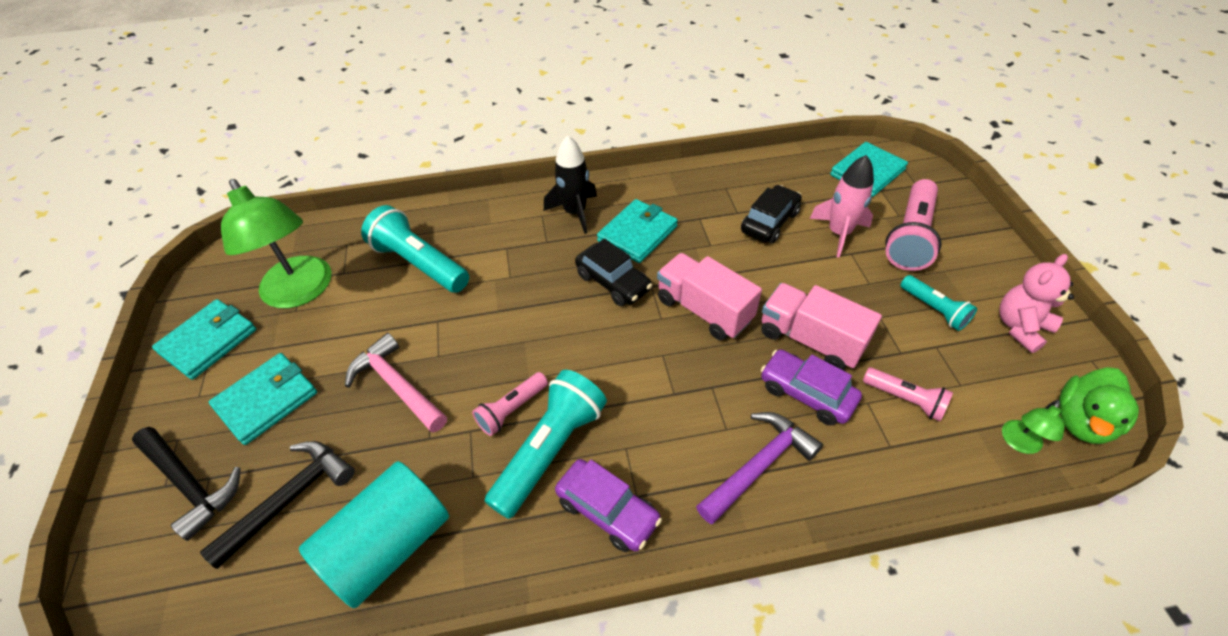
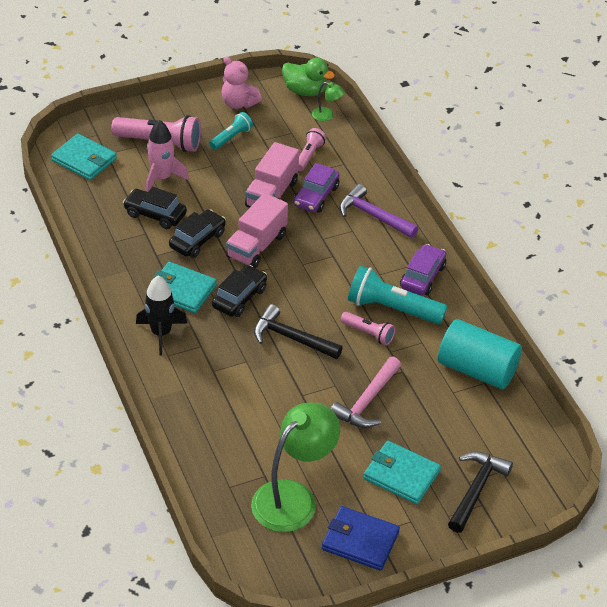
camera: 105 degrees left, 5 degrees down
(208, 341) = (360, 541): turquoise wallet -> blue wallet
(290, 498) = (466, 429): black hammer -> black hammer (291, 338)
(420, 263) = (243, 424): turquoise flashlight -> none
(721, 254) = (197, 240): none -> black car

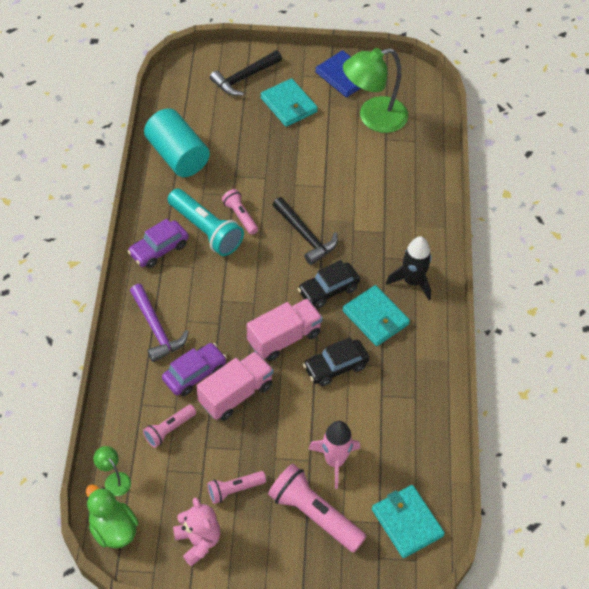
camera: 155 degrees left, 10 degrees up
(155, 214) = (362, 414): black car -> none
(231, 137) = (234, 489): turquoise flashlight -> pink flashlight
(367, 401) = (278, 163): pink hammer -> none

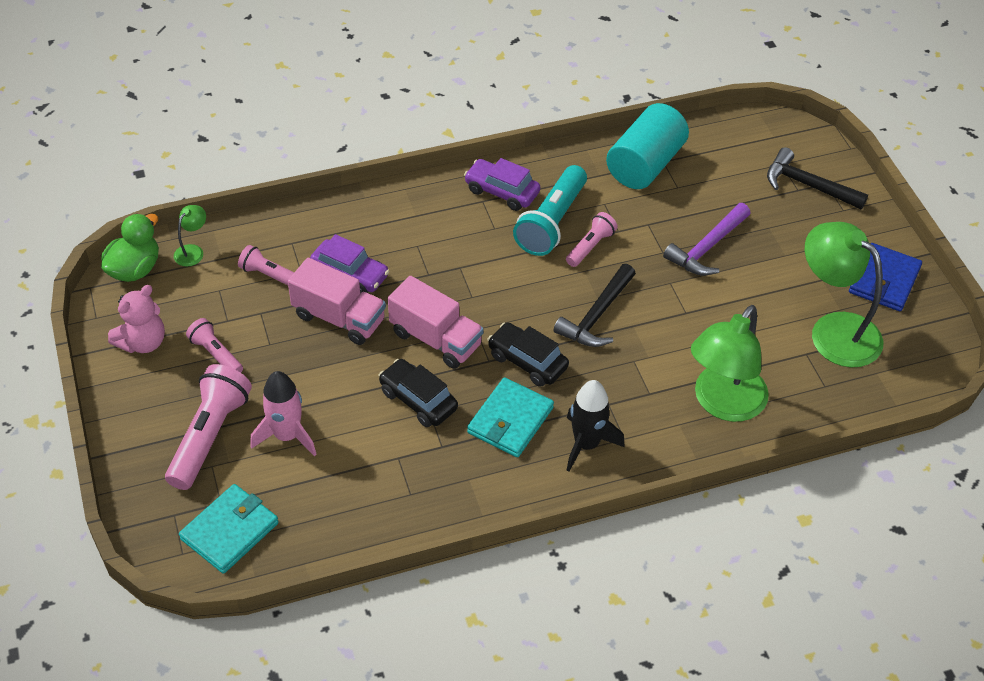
camera: 70 degrees right, 5 degrees down
(156, 329) = (393, 224): purple hammer -> purple hammer (707, 248)
(288, 105) = (794, 239): turquoise wallet -> none
(408, 197) = (723, 404): none -> green lamp

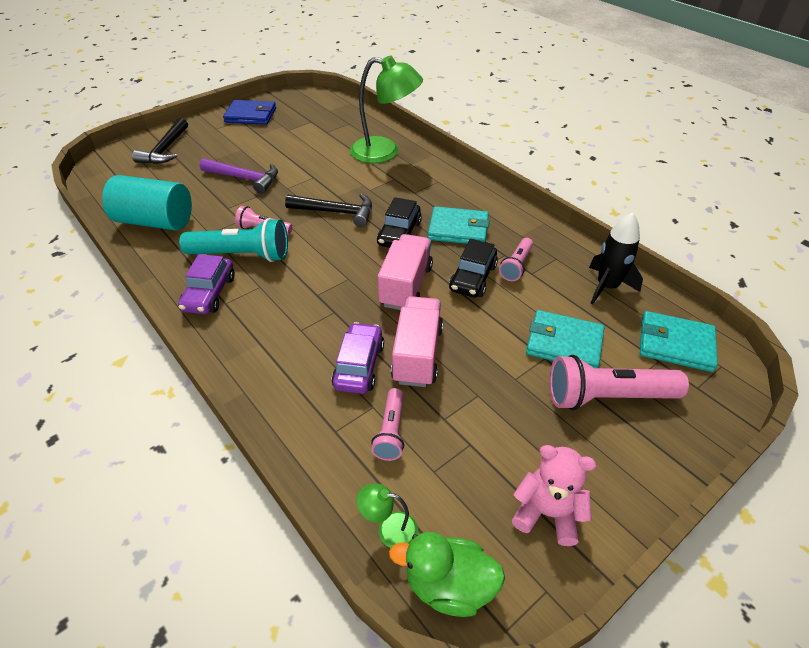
camera: 110 degrees left, 5 degrees down
(216, 354) = (517, 434): pink flashlight -> pink flashlight (516, 266)
(287, 436) = (564, 343): pink rocket -> turquoise wallet
(586, 444) = (454, 194): black rocket -> black rocket (607, 287)
(834, 330) = (302, 125): green lamp -> none

